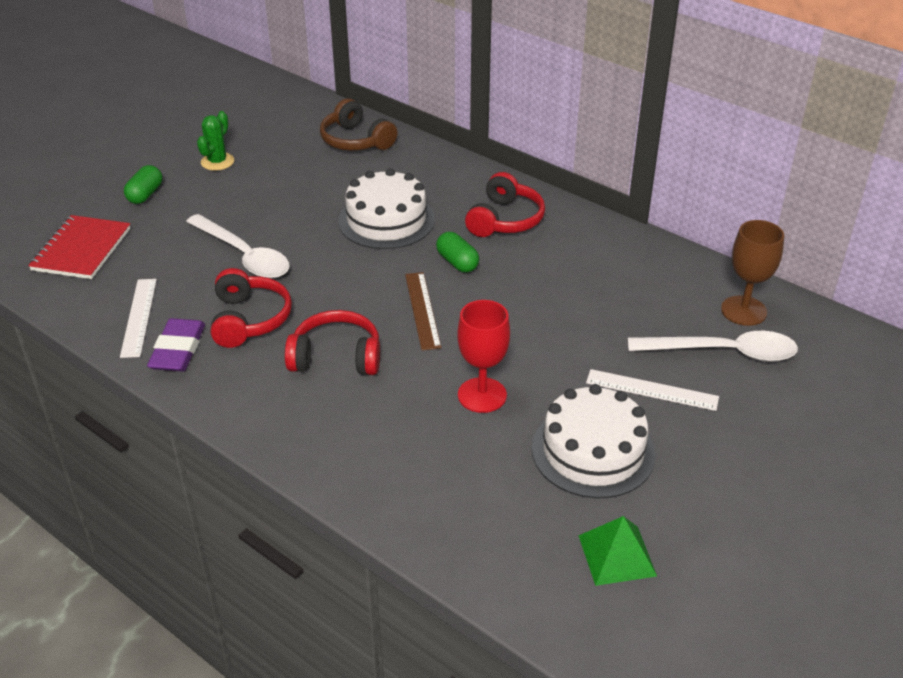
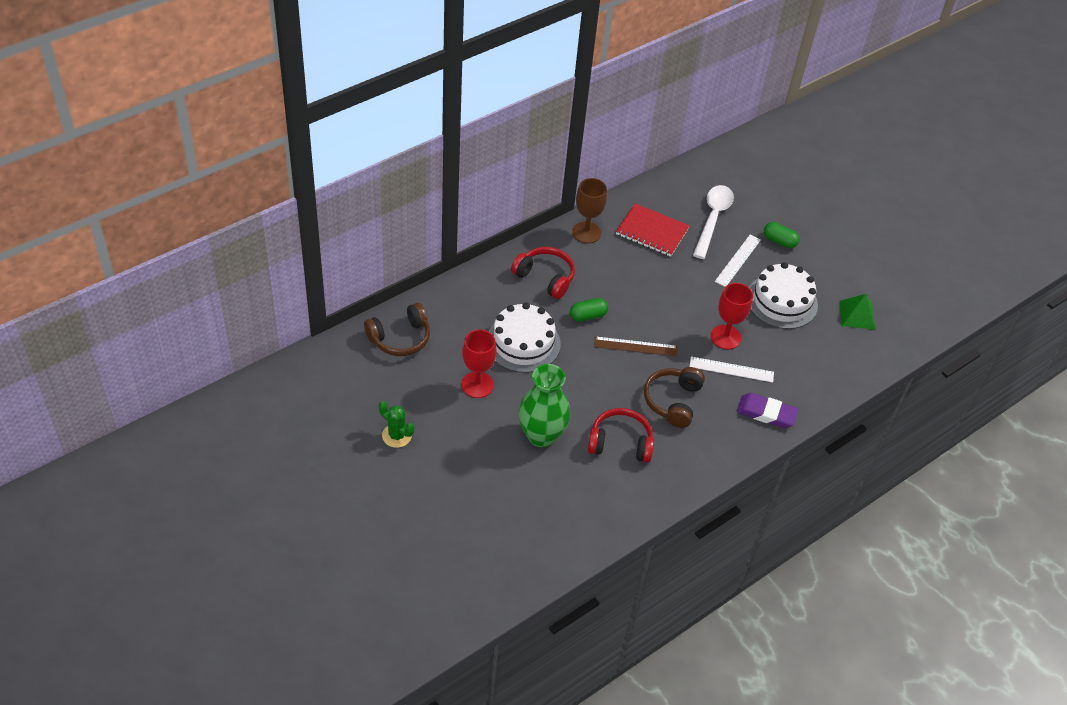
camera: 80 degrees left, 10 degrees up
(81, 249) = (499, 541): red notebook -> red notebook (652, 232)
(138, 317) = (599, 509): white ruler -> white ruler (731, 369)
(145, 194) = (430, 491): green capsule -> green capsule (779, 241)
(178, 350) = (643, 488): purple eraser -> purple eraser (766, 413)
(244, 256) = (541, 435): white spoon -> green vase
(307, 199) = (477, 385): none -> red goblet
(336, 357) = (673, 401): red headphones -> brown headphones
(743, 311) = (677, 196): brown goblet -> brown goblet (586, 232)

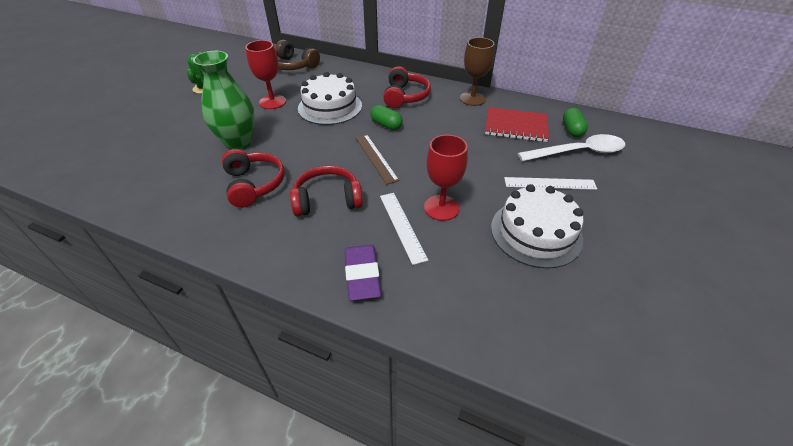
camera: 65 degrees right, 5 degrees down
(652, 232) = (516, 126): red notebook -> red notebook turned 75 degrees counterclockwise
(673, 401) = (327, 200): brown headphones -> red headphones
(779, 241) = (614, 203): green capsule -> green capsule (572, 130)
(857, 315) = (596, 309): green pyramid -> none

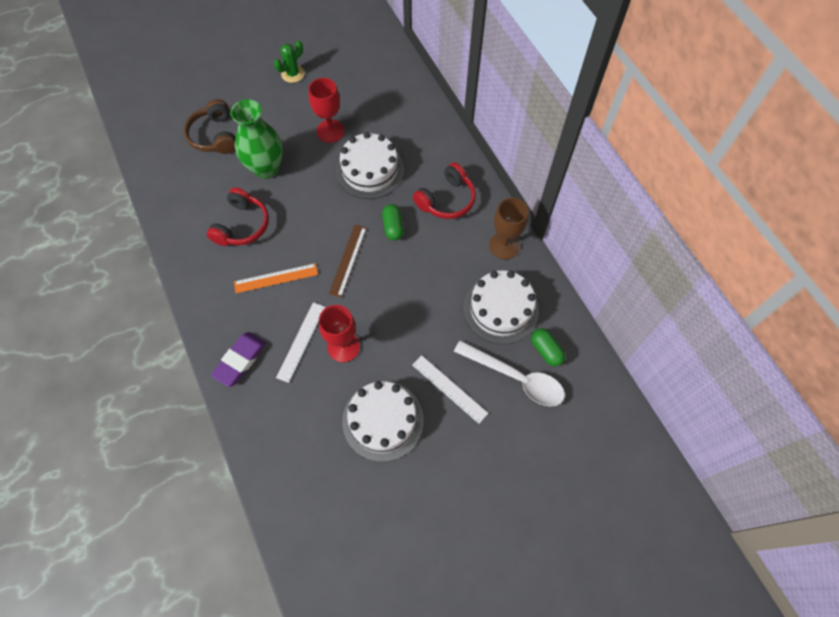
camera: 40 degrees right, 20 degrees up
(293, 65) = (391, 85): brown headphones -> brown headphones (215, 136)
(327, 200) = (276, 278): red headphones -> orange ruler
(516, 126) = (500, 309): red notebook -> white cake
(572, 130) = (546, 350): green capsule -> green capsule turned 75 degrees counterclockwise

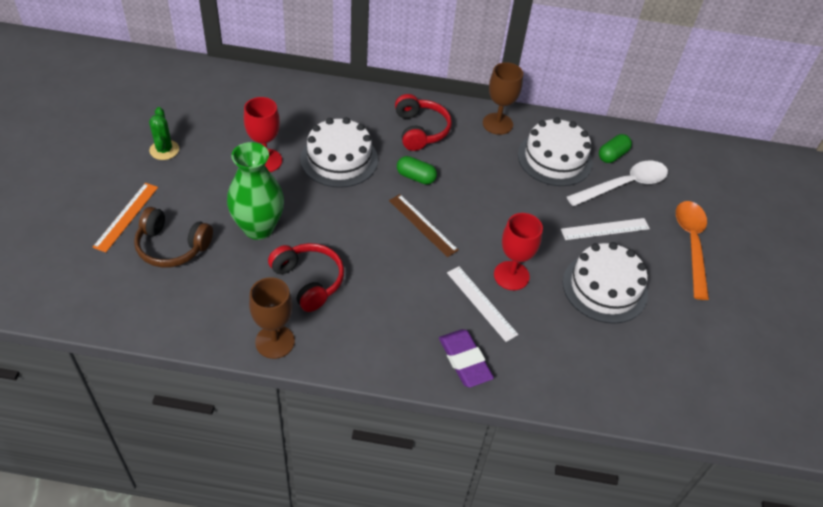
camera: 60 degrees left, 15 degrees down
(179, 240) = (275, 341): none -> brown goblet
(276, 278) = (395, 286): orange ruler -> orange ruler (126, 216)
(488, 467) = (691, 244): none -> orange spoon
(546, 350) = (612, 155): green capsule -> green capsule turned 45 degrees counterclockwise

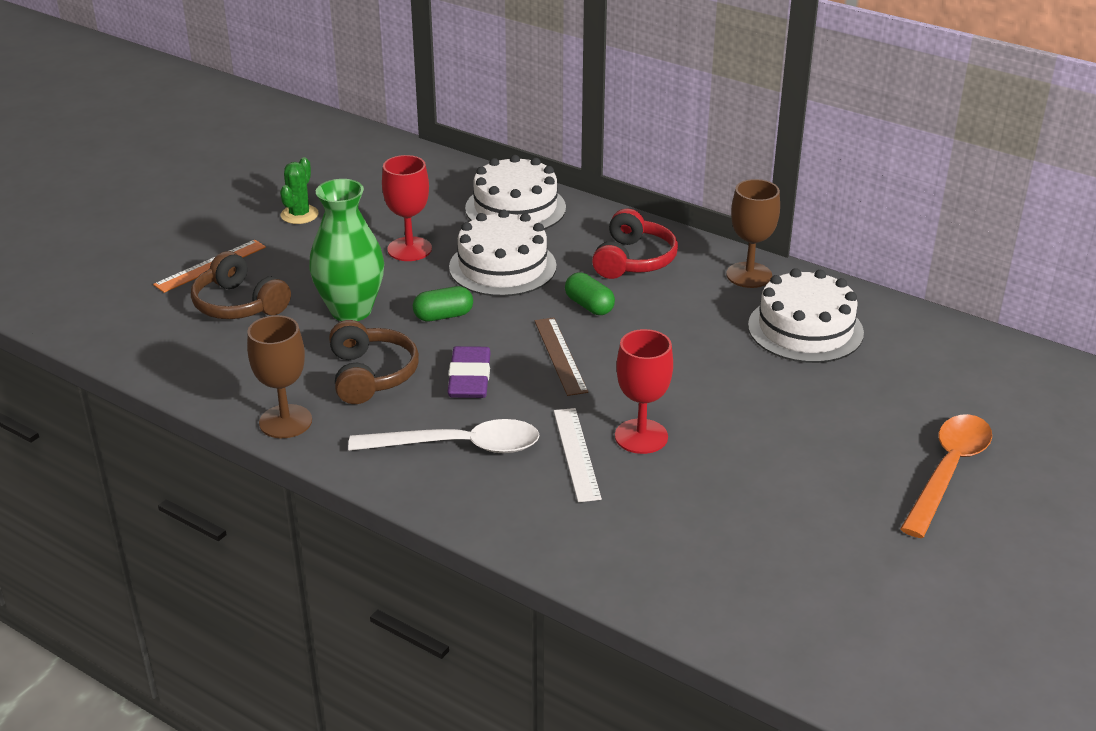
camera: 30 degrees right, 15 degrees down
(308, 281) = (371, 375): red headphones -> brown headphones
(465, 360) = (507, 505): purple eraser -> purple eraser (469, 378)
(604, 287) = (769, 484): white cake -> white cake (515, 208)
(605, 229) = (821, 421): white ruler -> none
(612, 155) = (899, 344): green capsule -> green capsule (443, 316)
(624, 185) = (890, 381): white spoon -> white spoon (458, 446)

